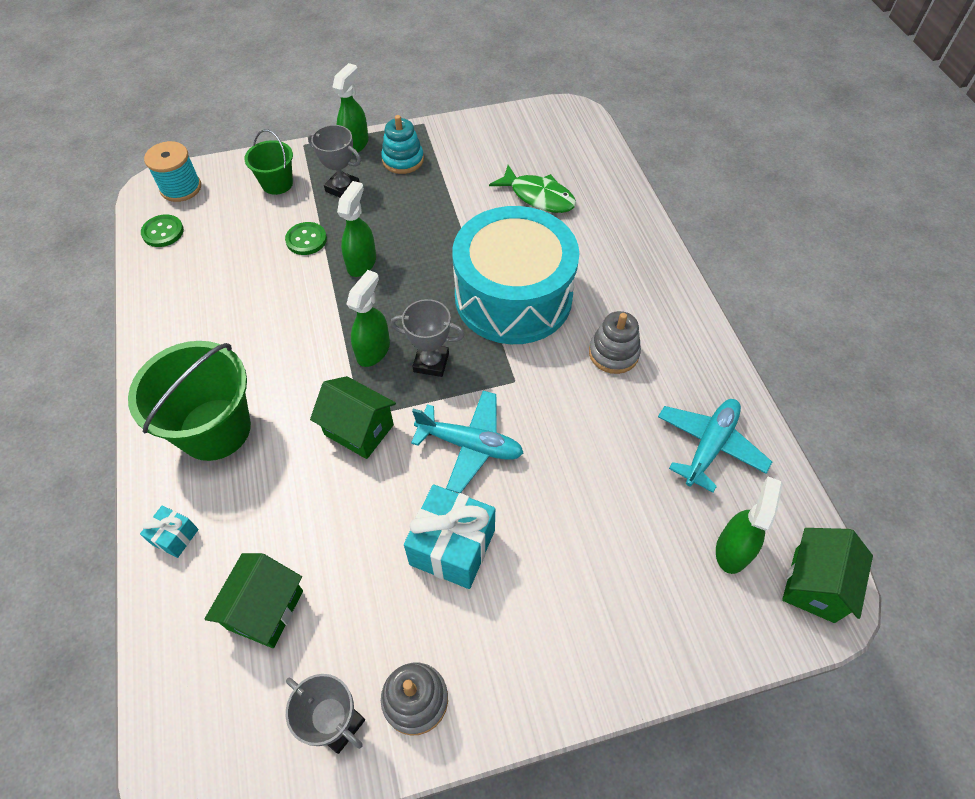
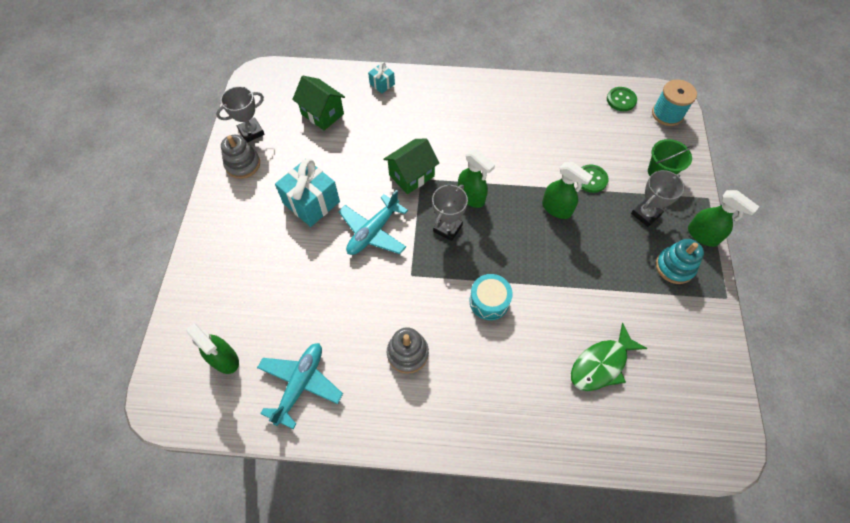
camera: 110 degrees right, 5 degrees up
(215, 429) = (443, 108): green bucket -> none
(513, 297) = (489, 301): turquoise drum -> turquoise drum, size x0.41
(709, 446) = (300, 384): turquoise plane -> turquoise plane turned 120 degrees counterclockwise
(814, 585) = (175, 399): green house -> none

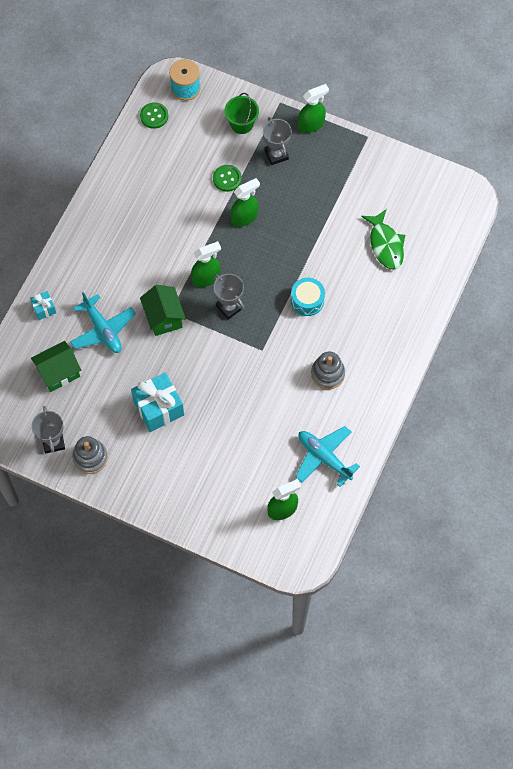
camera: 70 degrees left, 5 degrees up
(373, 232) = (209, 366): turquoise plane -> turquoise plane (103, 329)
(674, 267) = (329, 158): turquoise stacking toy -> none

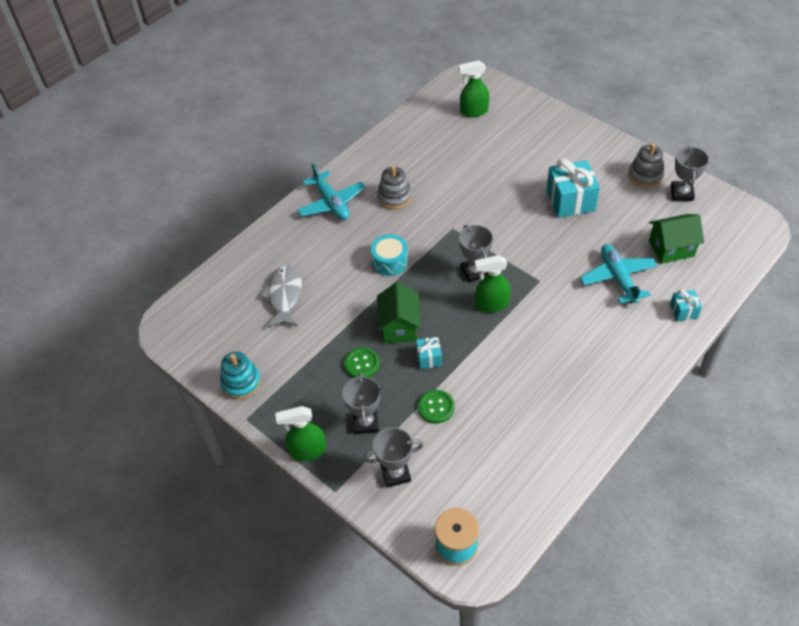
camera: 160 degrees left, 15 degrees down
(154, 116) = (509, 514): green button -> green button (362, 364)
(164, 317) = (548, 276): green house -> green house (399, 327)
(241, 124) = (395, 473): green bucket -> grey trophy
(244, 217) = (429, 358): green spray bottle -> turquoise gift
(324, 457) = (423, 138): turquoise plane -> turquoise plane (331, 203)
(385, 163) = (241, 382): none -> turquoise stacking toy
(385, 244) = (284, 296): green fish -> grey fish

